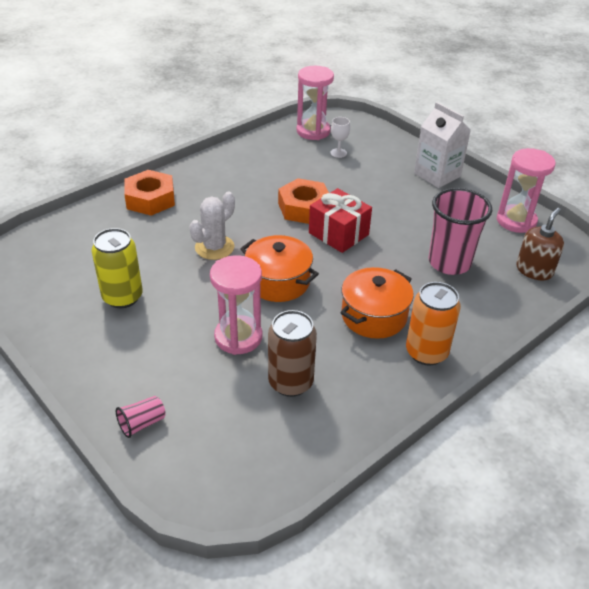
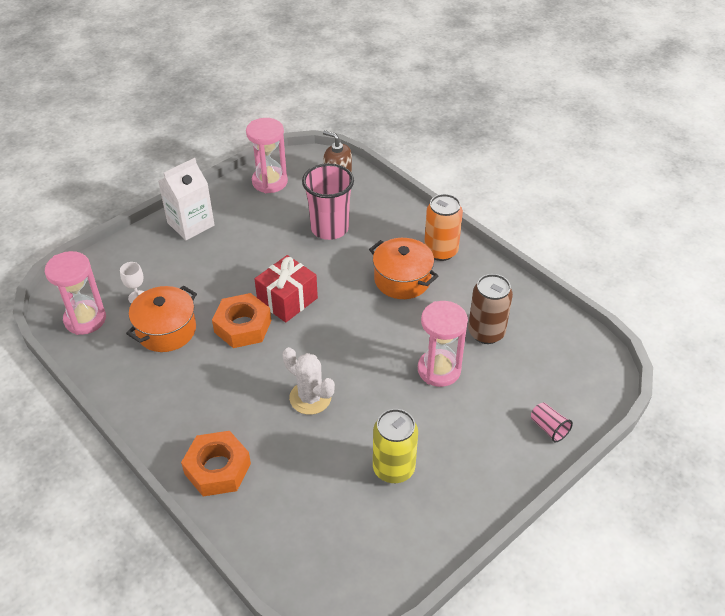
camera: 90 degrees left, 5 degrees up
(278, 281) = (361, 344): orange pot -> orange pot (166, 330)

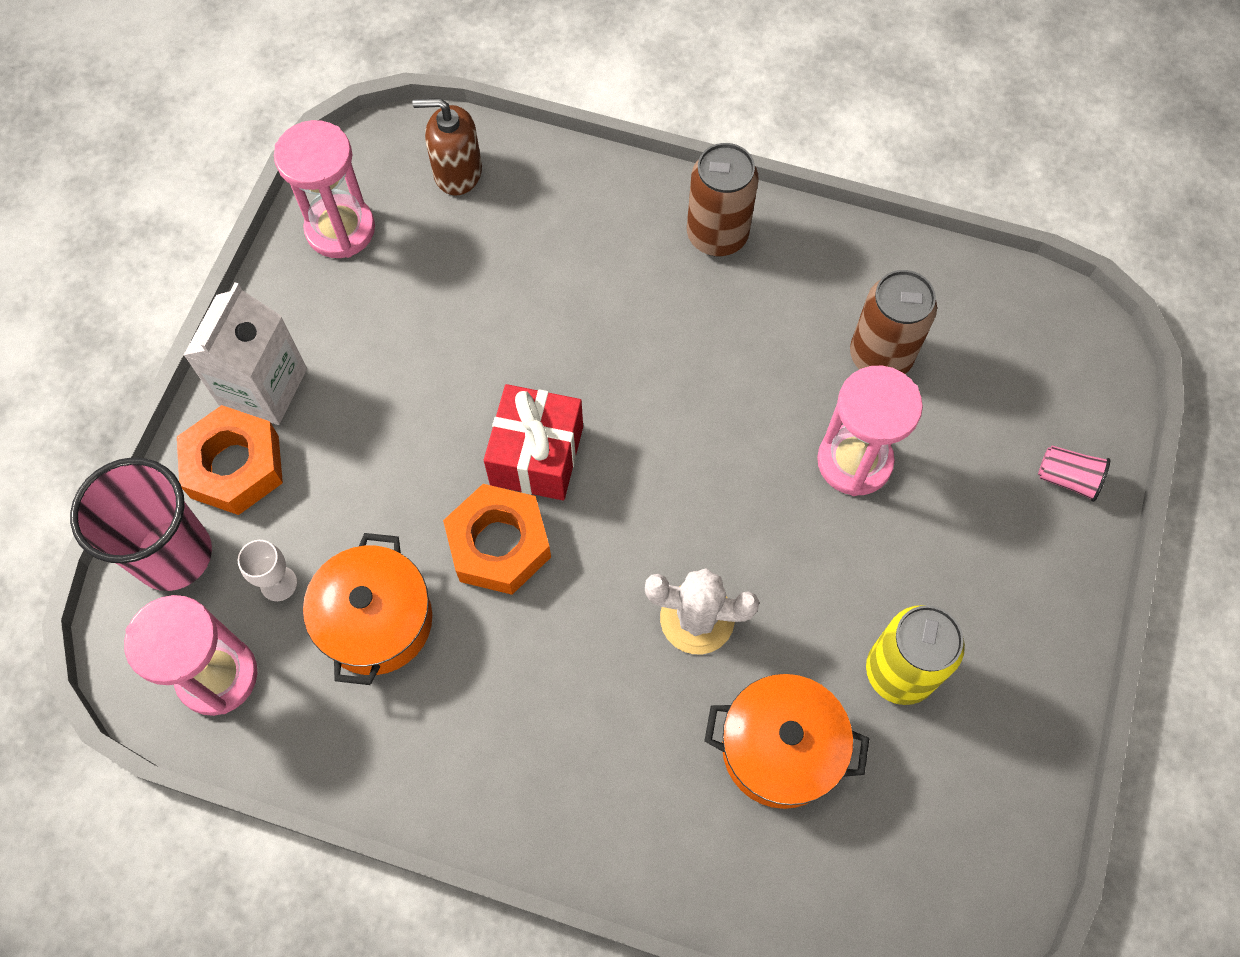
camera: 30 degrees left, 20 degrees up
(217, 469) = (643, 825): orange nut -> orange nut (235, 466)
(329, 228) = (509, 278): pink cup -> pink cup (174, 555)
(402, 279) = (693, 321): orange pot -> orange pot (780, 749)
(440, 251) = (717, 235): orange can -> brown can

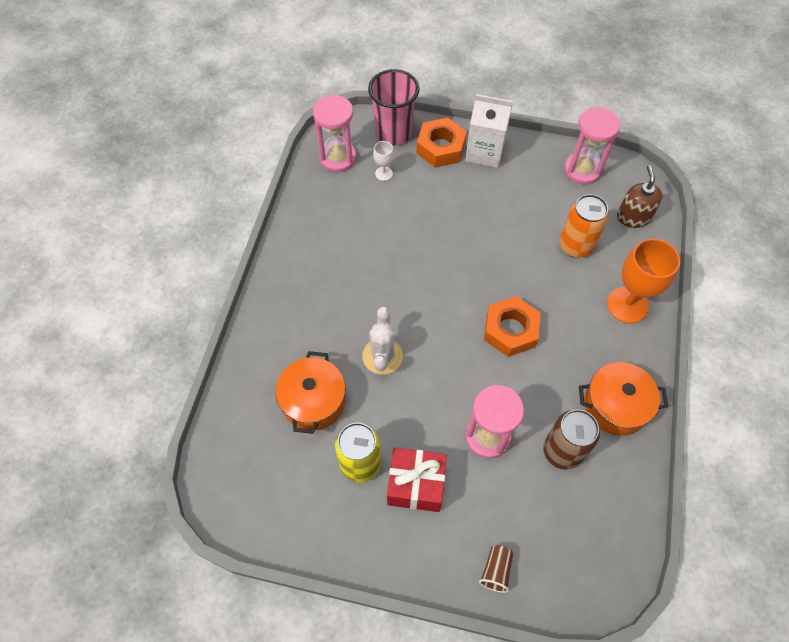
camera: 85 degrees right, 5 degrees down
(376, 621) = (369, 214): orange pot -> orange pot (615, 406)
(499, 544) = (414, 260): orange nut -> orange nut (510, 330)
(503, 270) = (575, 246): none -> orange can
(536, 455) = (466, 272): red gift -> red gift (416, 485)
(629, 216) = (627, 305): none -> orange goblet
(717, 235) = (626, 353): brown can -> none
(1067, 478) = (496, 570): pink cup -> brown cup

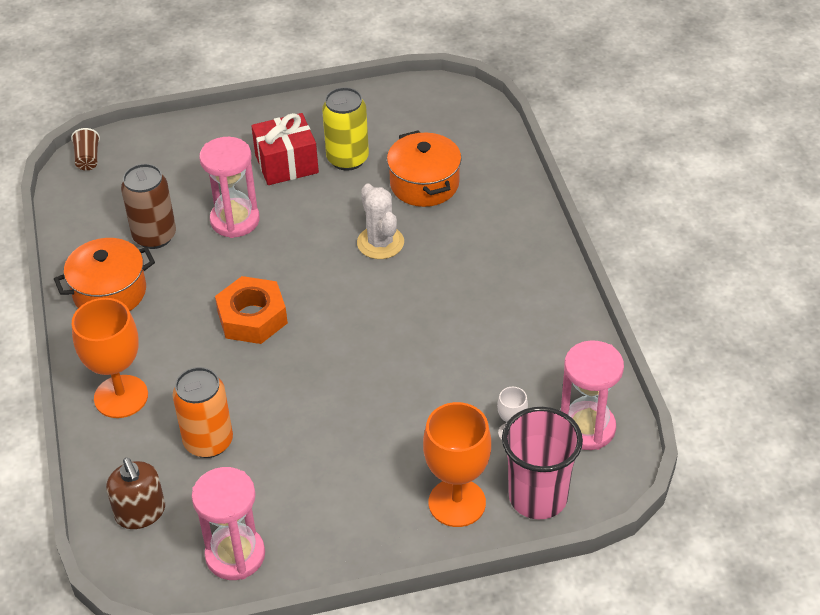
camera: 155 degrees right, 15 degrees down
(440, 148) = (457, 503): orange nut -> orange goblet
(484, 152) = (390, 523): white carton -> none
(496, 570) = (186, 139): brown cup -> brown cup (88, 159)

